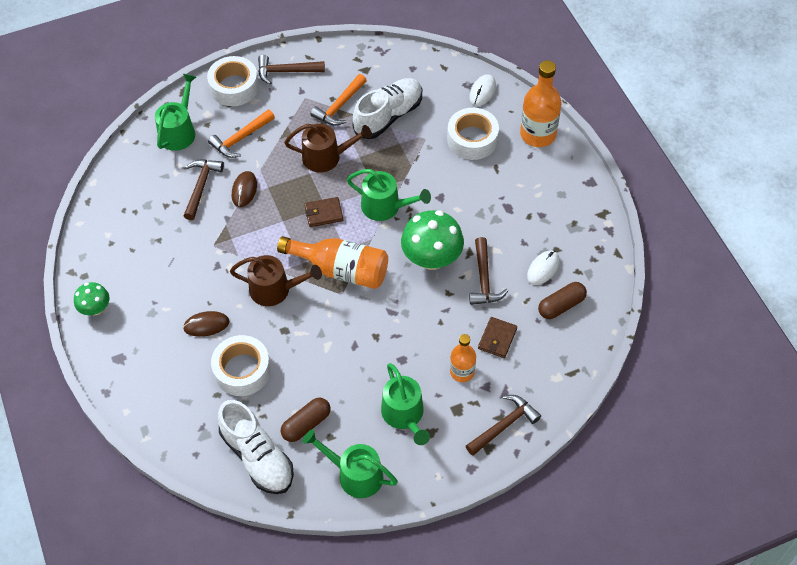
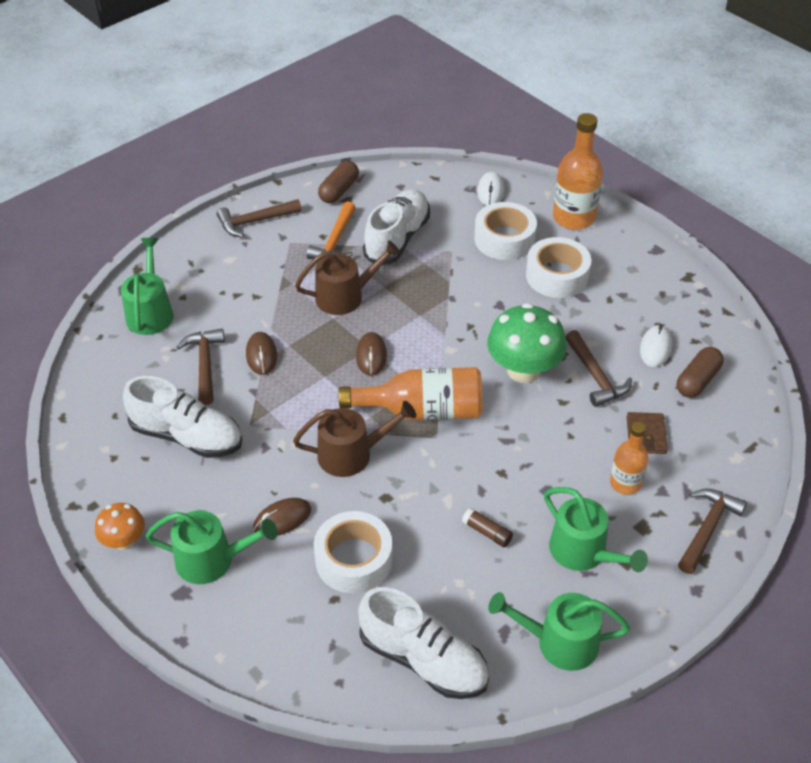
camera: 20 degrees left, 10 degrees down
(95, 308) = (124, 541): green mushroom -> orange mushroom
(167, 241) = (187, 436): none -> white shoe
(234, 87) = (199, 251): white tape -> white tape (557, 276)
(240, 139) = (231, 302): orange hammer -> none
(306, 424) = (467, 600): brown capsule -> brown capsule (339, 190)
(323, 213) = (371, 356): brown wallet -> brown mouse
(343, 379) = (487, 532): none -> brown glue stick
(385, 206) = (441, 330): green watering can -> green watering can (212, 560)

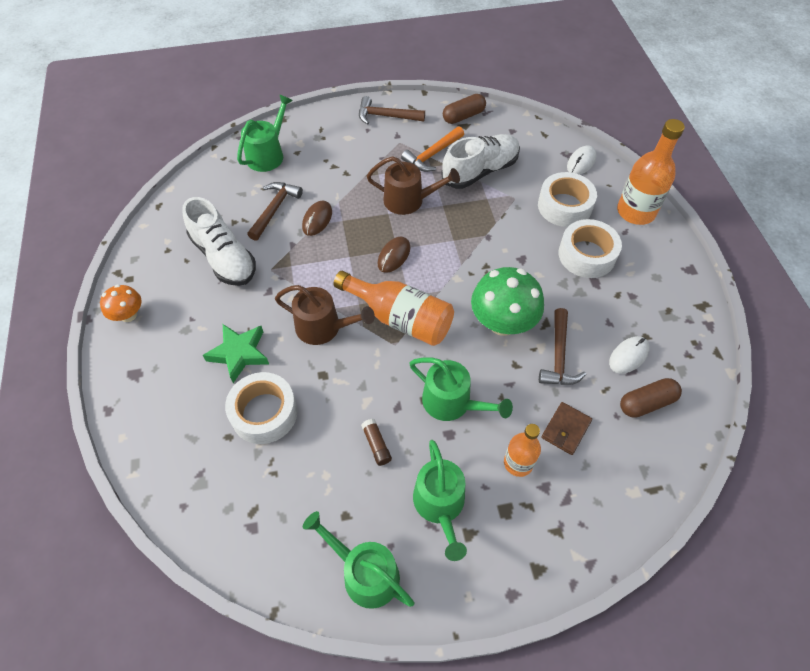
camera: 30 degrees right, 10 degrees up
(212, 560) = (171, 360): green watering can -> green watering can (452, 402)
(282, 519) = (239, 353): brown mouse -> green star
(423, 660) = (253, 525): white shoe -> none
(707, 528) = (561, 543): brown hammer -> none

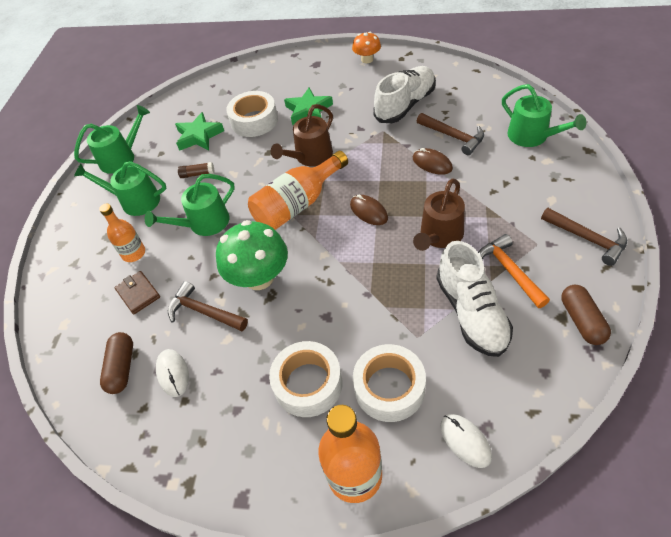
camera: 115 degrees right, 5 degrees down
(224, 257) = (405, 105): white shoe -> white shoe turned 150 degrees clockwise
(303, 475) = (199, 136): none -> green star
(386, 116) = (587, 239): brown hammer -> brown hammer turned 105 degrees clockwise

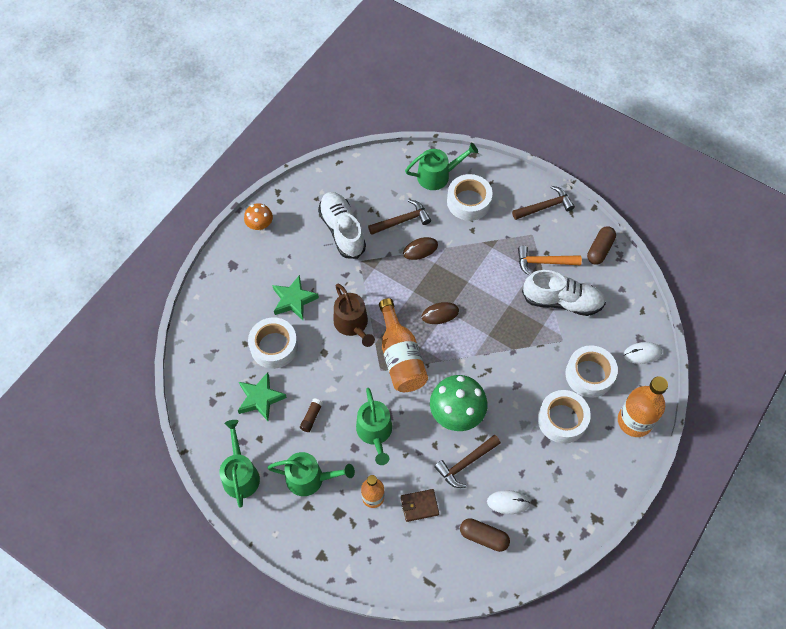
camera: 70 degrees left, 10 degrees up
(135, 201) = (309, 478): green watering can -> green watering can turned 120 degrees counterclockwise
(439, 235) = (490, 283): brown watering can -> none
(525, 173) = (468, 202): none -> white tape
(581, 321) = (600, 249): brown capsule -> brown capsule turned 75 degrees counterclockwise

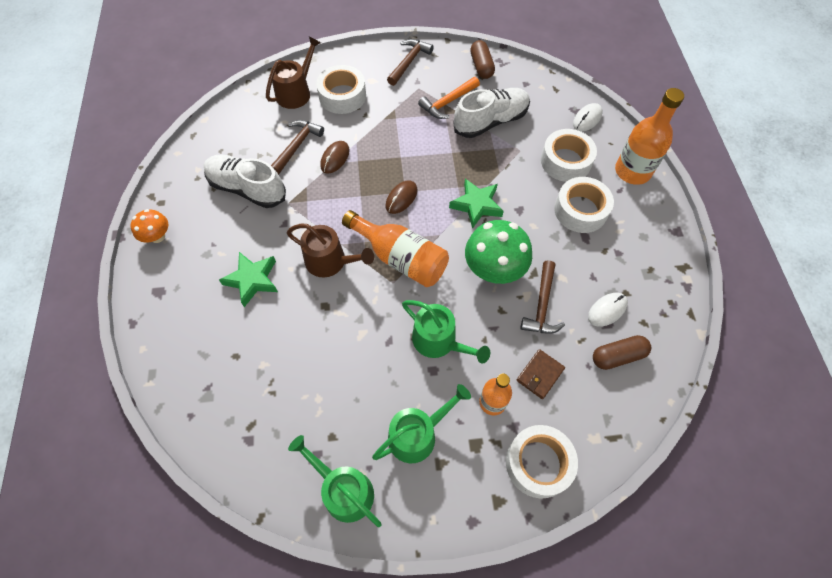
camera: 40 degrees left, 0 degrees up
(260, 398) = (298, 397): green star -> green star (476, 205)
(274, 346) = (269, 337): white tape -> white tape (538, 463)
(311, 417) = (366, 374): brown glue stick -> none
(437, 175) = (296, 92): green watering can -> brown watering can

